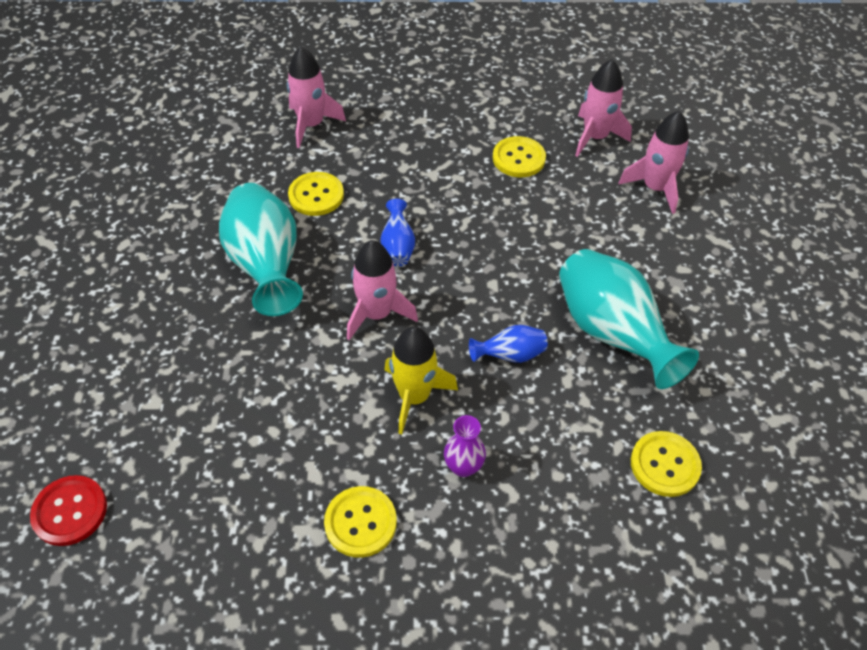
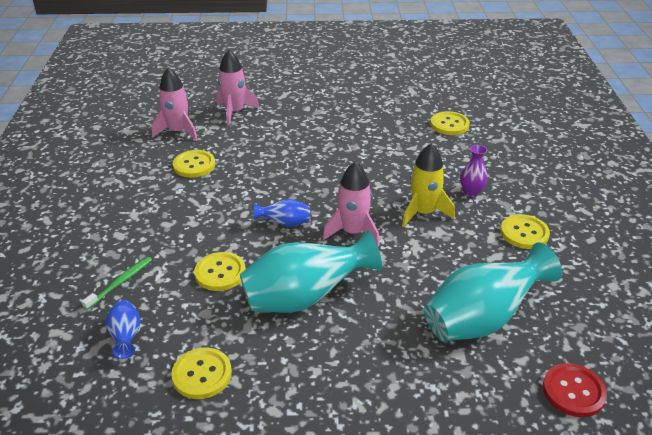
camera: 90 degrees left, 15 degrees down
(179, 192) = (202, 374): none -> yellow button
(311, 125) = (121, 282): pink rocket -> green toothbrush
(510, 355) = (383, 173): blue vase -> blue vase (126, 337)
(611, 334) = (360, 135): turquoise vase -> turquoise vase (481, 319)

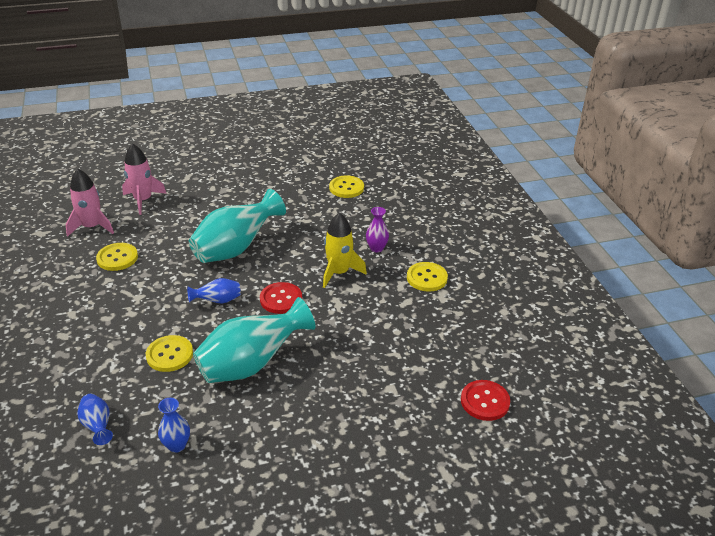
camera: 15 degrees left, 0 degrees up
(121, 282) = (78, 379): green toothbrush -> none
(202, 374) = (177, 445): yellow button -> blue vase
(353, 232) = (281, 299): pink rocket -> red button
(481, 319) = (404, 357): turquoise vase -> turquoise vase (236, 248)

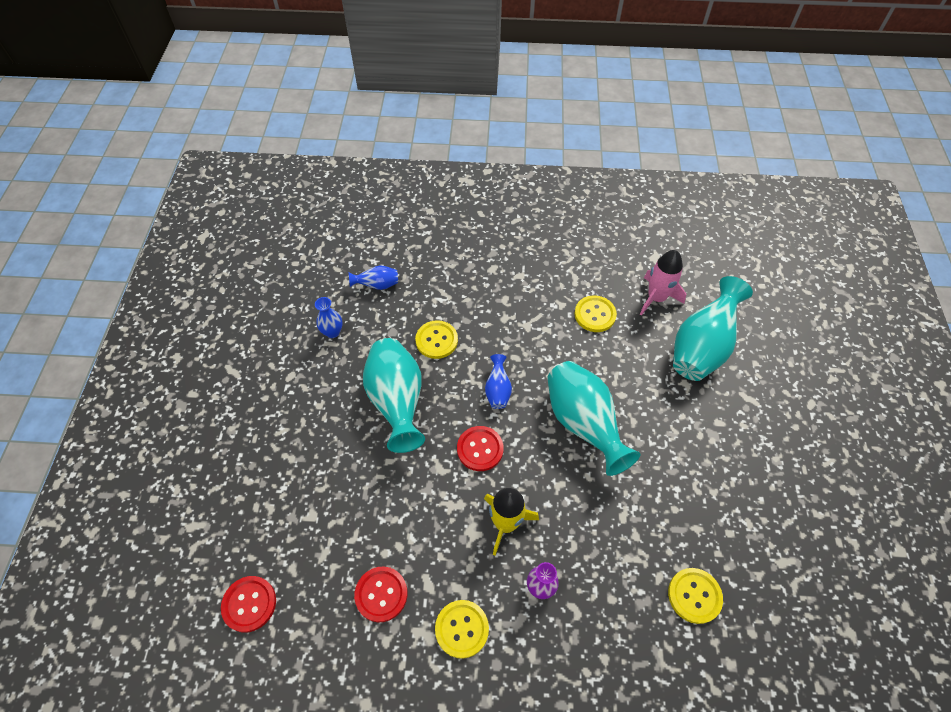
camera: 110 degrees right, 20 degrees up
(143, 200) = (701, 347): pink rocket -> turquoise vase
(429, 324) = (381, 594): none -> red button

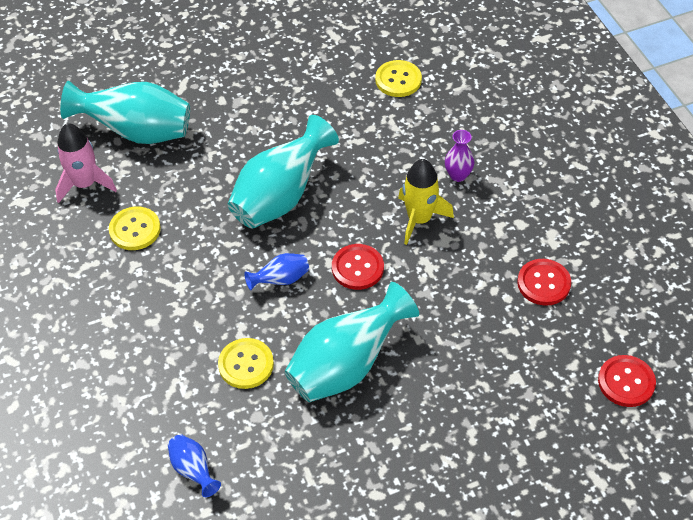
camera: 115 degrees left, 5 degrees down
(332, 332) = (291, 483): blue vase -> none
(462, 629) = (529, 214): yellow button -> none

